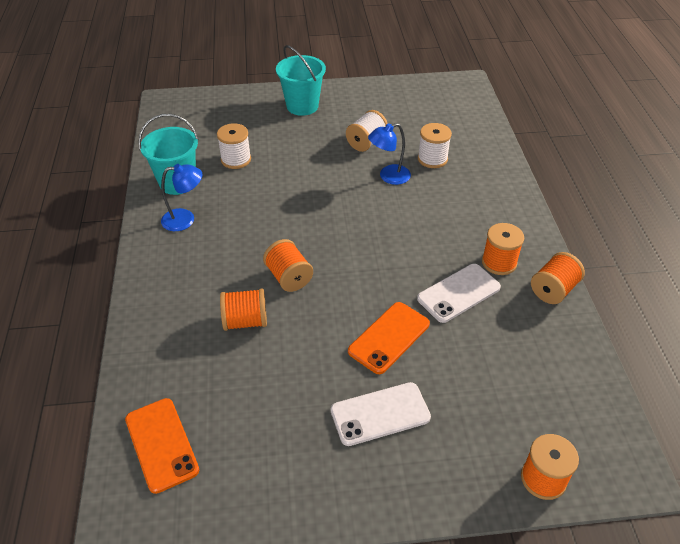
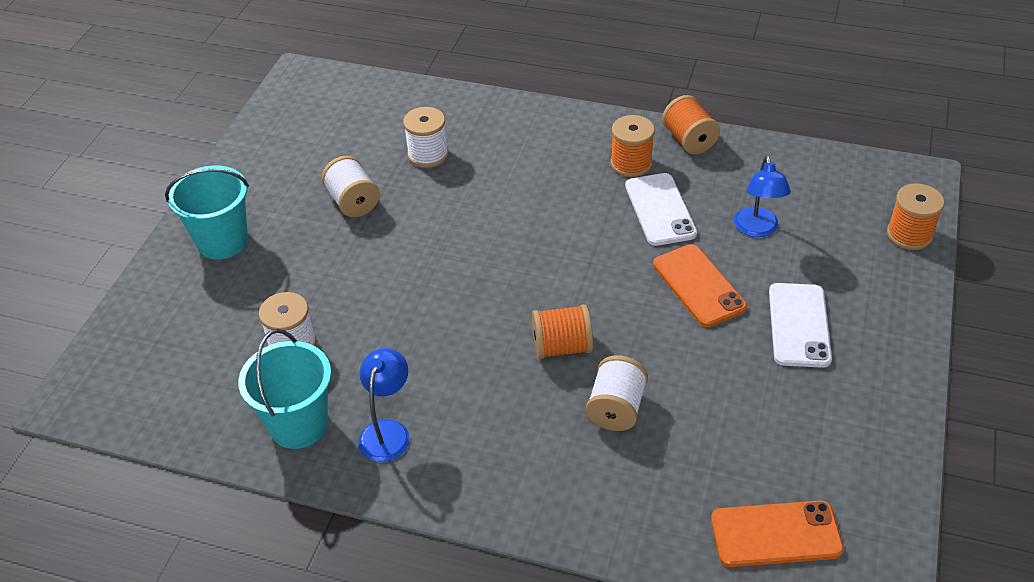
camera: 65 degrees left, 0 degrees up
(245, 321) = (616, 408): orange spool -> white spool
(388, 177) = (435, 203): blue lamp -> blue lamp (757, 229)

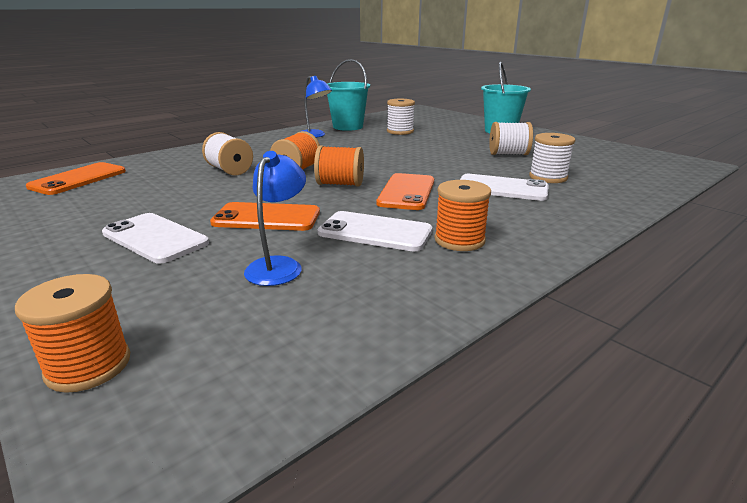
camera: 120 degrees right, 20 degrees down
(489, 174) = (502, 188): none -> white phone
(555, 229) = (407, 192): none -> orange phone
(689, 140) = (470, 284): orange spool -> orange spool (340, 184)
(757, 229) = (279, 265): blue lamp -> blue lamp turned 75 degrees clockwise

